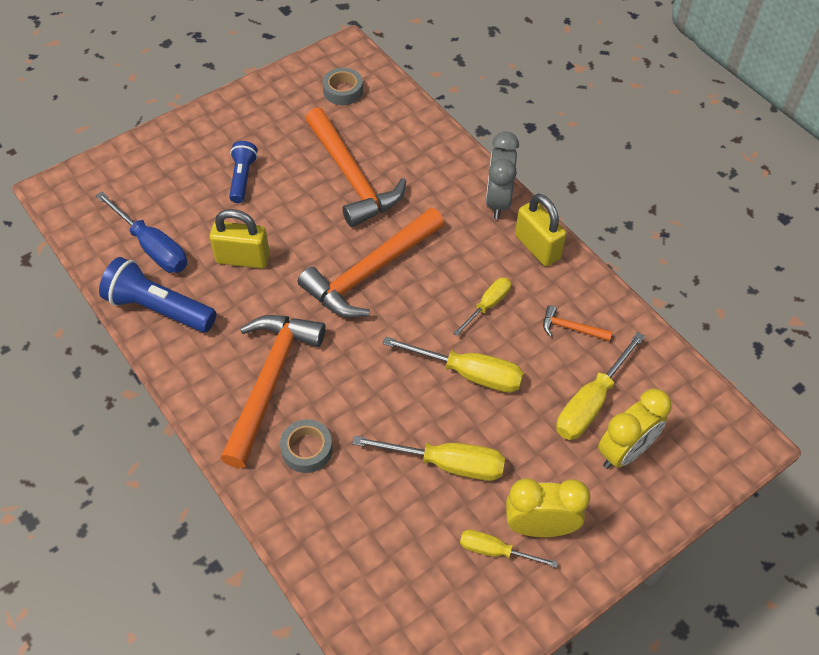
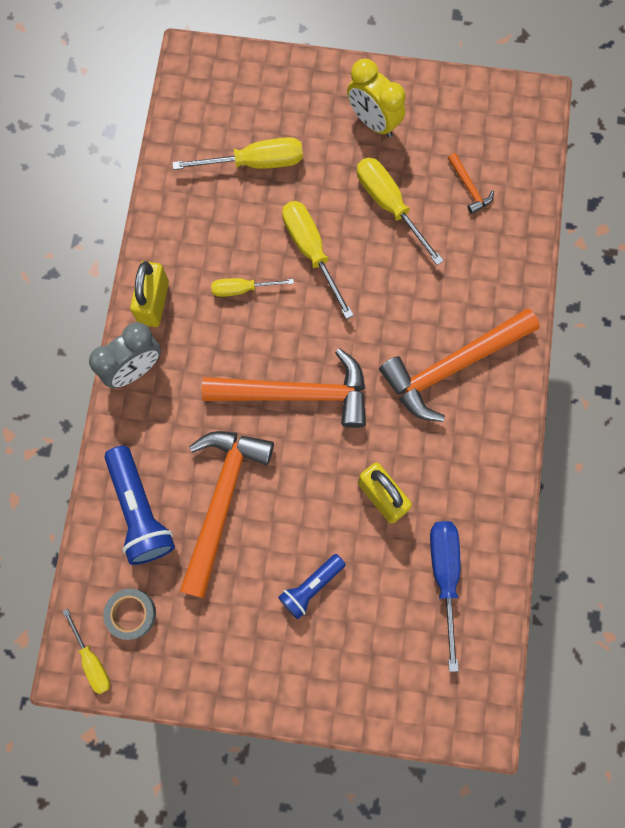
camera: 135 degrees left, 20 degrees up
(158, 308) = (484, 506): blue flashlight -> blue flashlight (140, 511)
(307, 449) = (470, 293): grey tape -> none
(495, 551) = (414, 131): yellow screwdriver -> yellow screwdriver (92, 660)
(571, 328) = (206, 221): orange hammer -> orange hammer (469, 187)
(624, 451) = (271, 117): yellow clock -> none

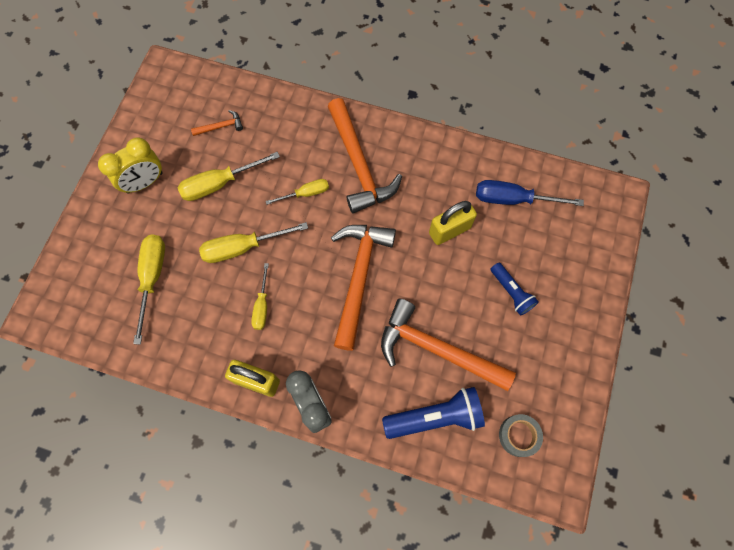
camera: 80 degrees left, 5 degrees down
(92, 660) = (553, 474): yellow screwdriver -> yellow screwdriver (305, 193)

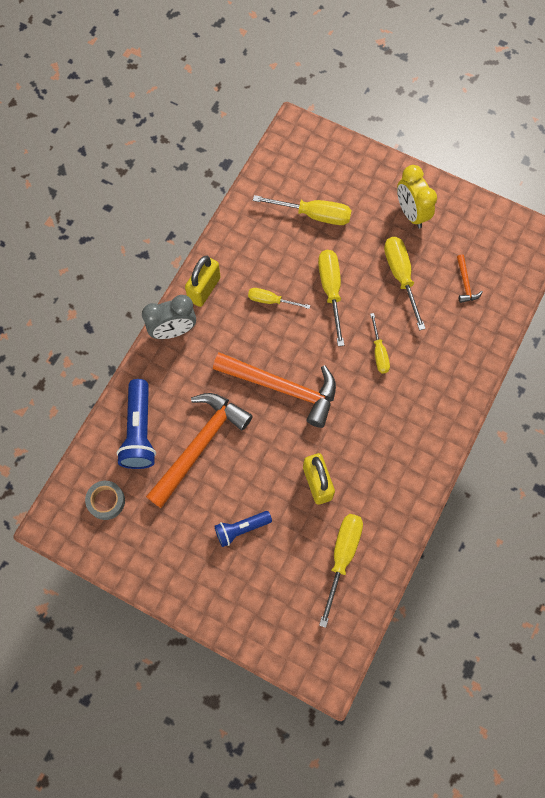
camera: 100 degrees right, 0 degrees up
(359, 164) = (405, 408): orange hammer -> none
(513, 199) = (342, 557): blue screwdriver -> yellow screwdriver

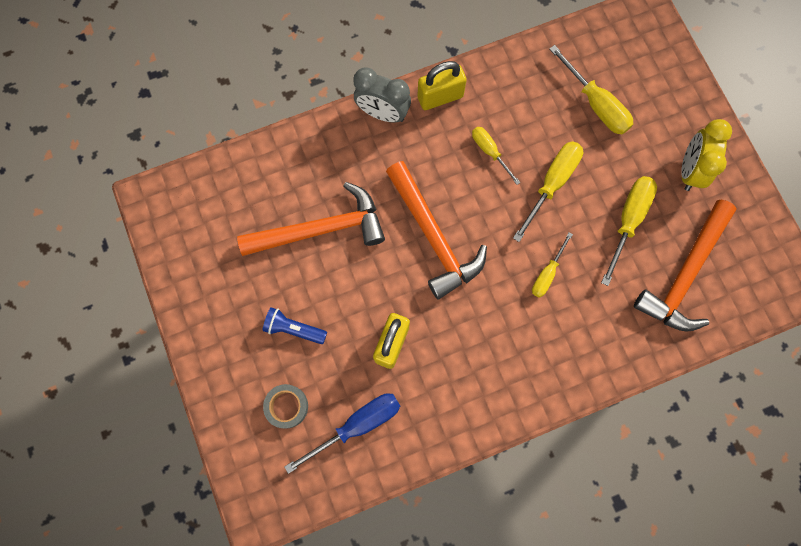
camera: 40 degrees right, 5 degrees up
(106, 501) = (206, 214): grey tape -> grey tape (286, 406)
(139, 431) = (282, 177): blue flashlight -> none
(342, 557) = (357, 425): yellow screwdriver -> blue screwdriver
(465, 283) = (685, 274): orange hammer -> orange hammer, size x2.38

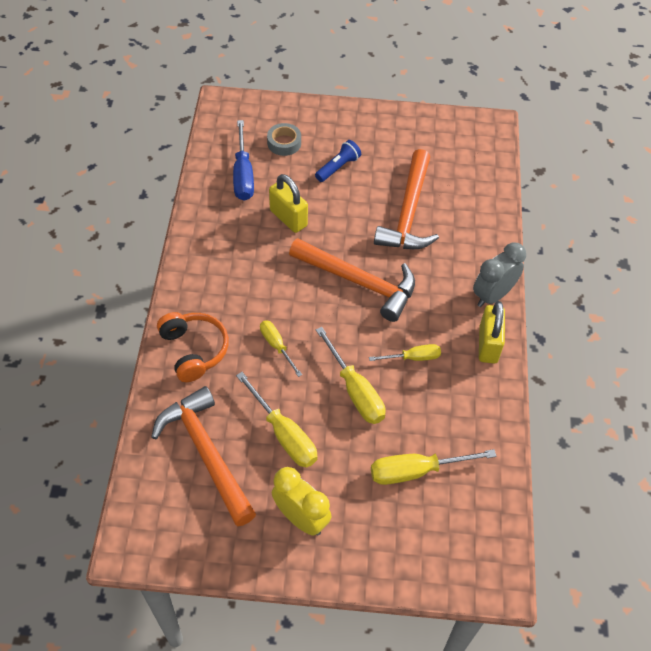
camera: 115 degrees right, 20 degrees down
(433, 236) = (358, 282): orange hammer -> orange hammer turned 150 degrees counterclockwise
(596, 345) = (194, 350): none -> orange headphones

